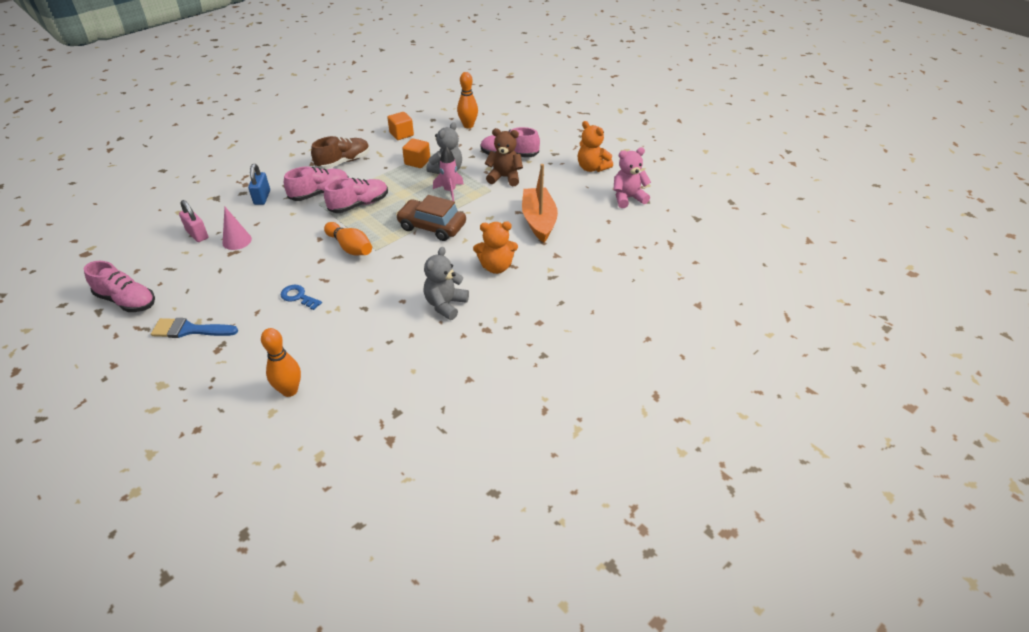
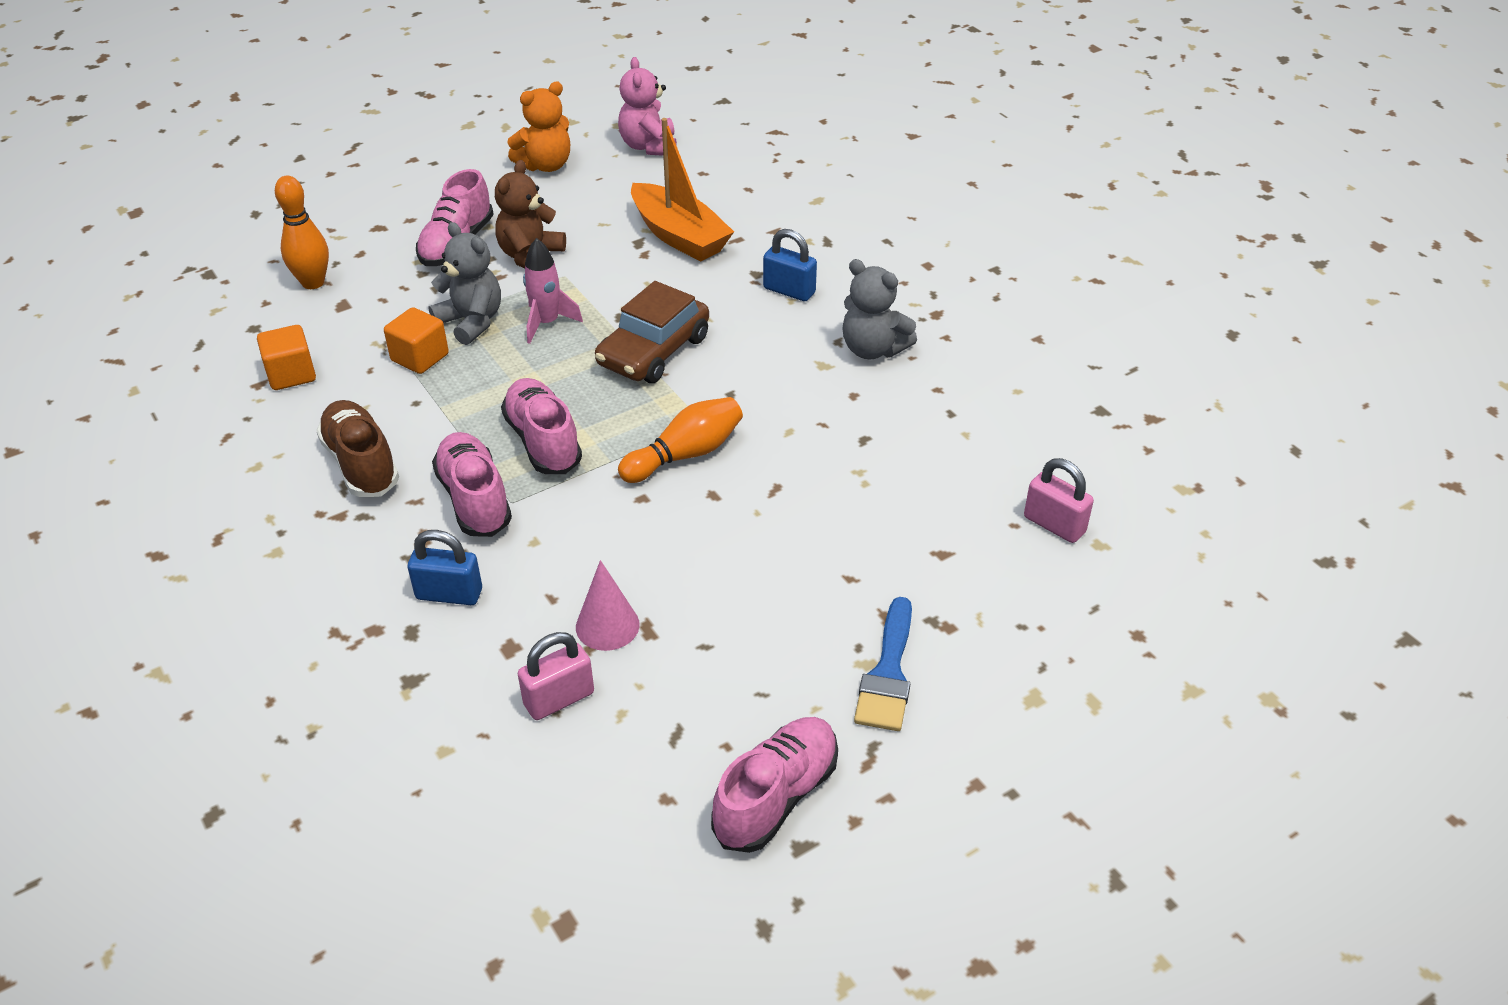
camera: 80 degrees left, 0 degrees up
(289, 390) = (1054, 524): orange bowling pin -> pink padlock
(298, 297) = (817, 522): blue key -> none
(496, 267) = (789, 291): orange teddy bear -> blue padlock
(539, 221) = (679, 236): orange boat -> orange boat turned 135 degrees counterclockwise

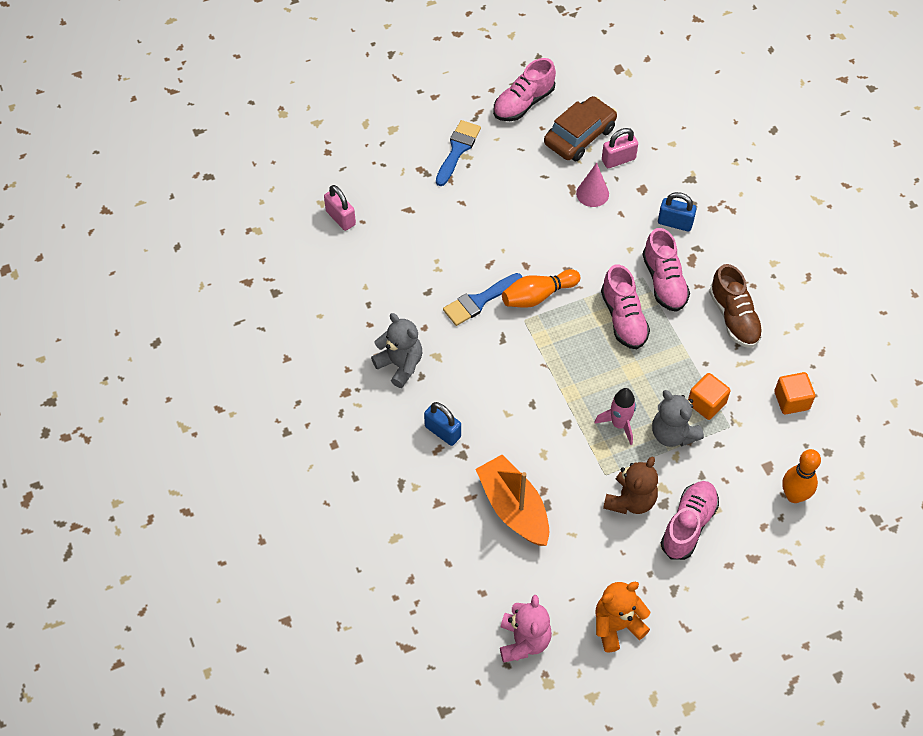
camera: 170 degrees left, 15 degrees up
(654, 351) = (547, 385): brown car -> brown car (579, 136)
(778, 437) = (479, 301): none -> blue brush

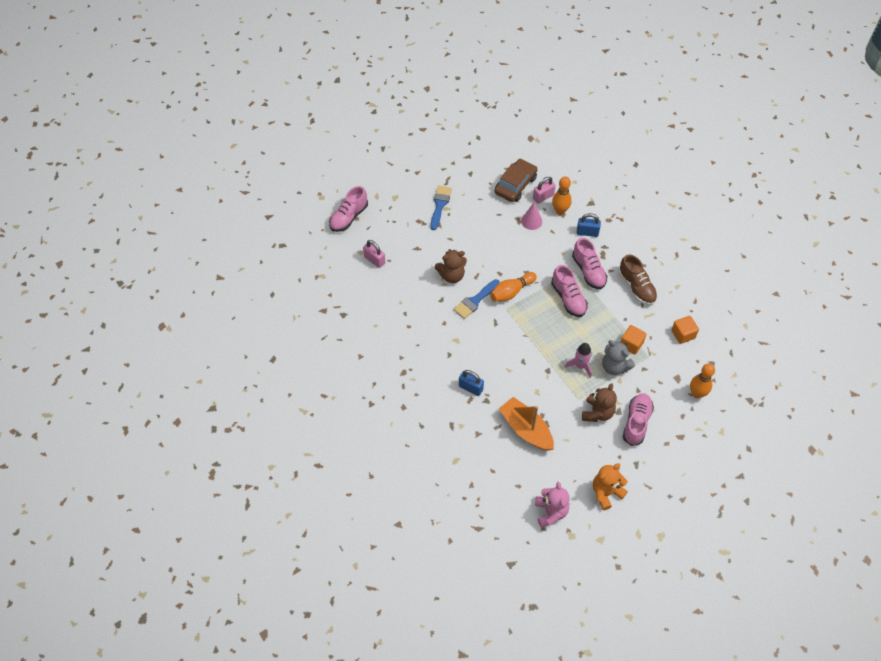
camera: 10 degrees left, 0 degrees up
(400, 365) = (434, 349): grey teddy bear -> none
(452, 258) = (451, 275): none -> brown teddy bear
(523, 103) = (475, 169): pink shoe -> pink shoe (348, 217)
(640, 184) = (560, 211): none -> orange bowling pin

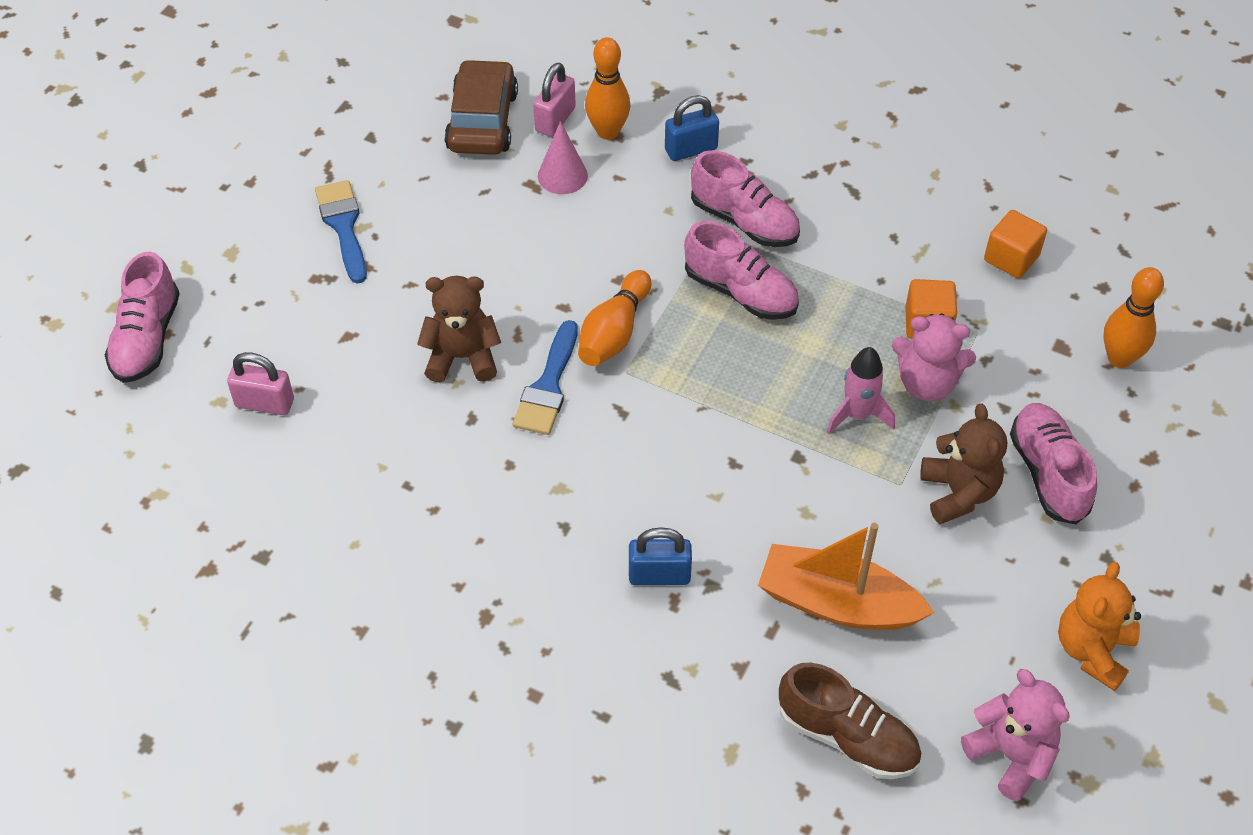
camera: 30 degrees left, 5 degrees down
(451, 275) = (462, 357): brown teddy bear -> brown teddy bear turned 135 degrees counterclockwise
(614, 366) = (926, 383): grey teddy bear -> pink teddy bear
(636, 287) = (860, 210): brown shoe -> brown shoe (847, 737)

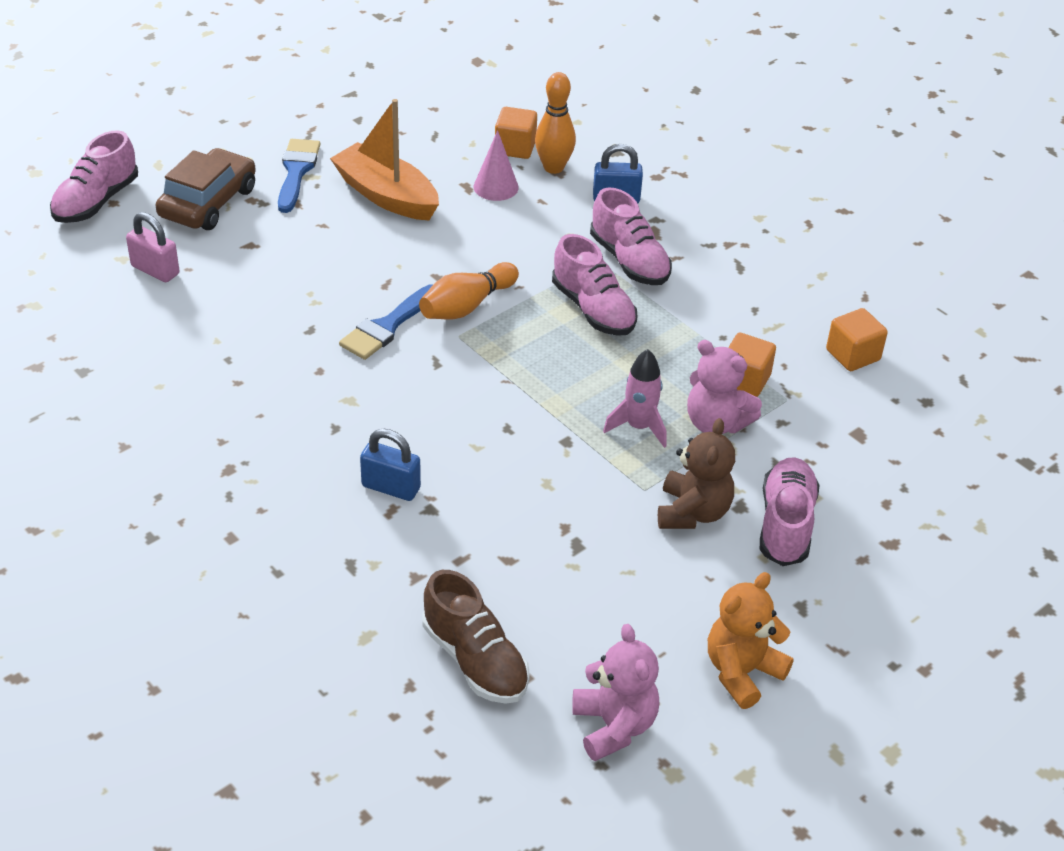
camera: 20 degrees right, 10 degrees down
(462, 357) = (330, 286): brown teddy bear -> none
(482, 121) = (454, 132): brown car -> brown car (208, 202)
(555, 120) = (515, 148): pink padlock -> orange cube
(837, 603) = (531, 558): orange boat -> orange boat (386, 195)
(1119, 358) = (908, 459): orange bowling pin -> none

